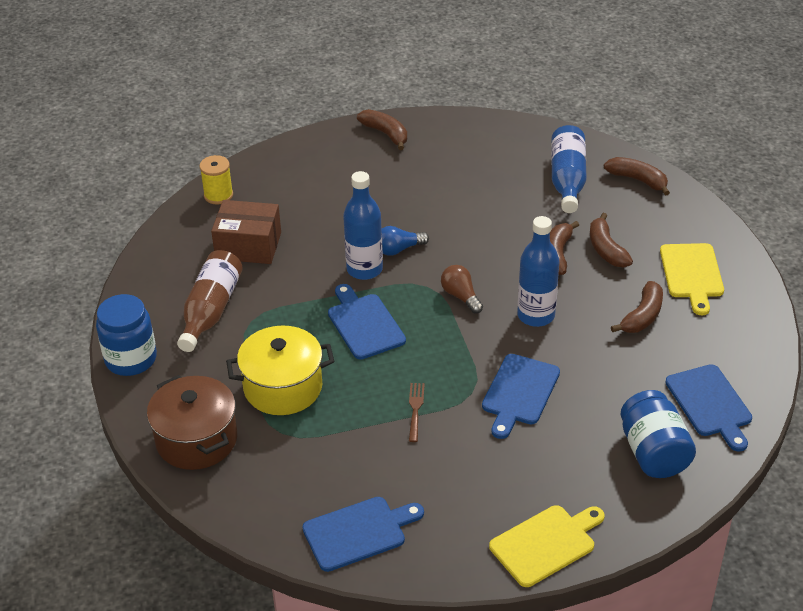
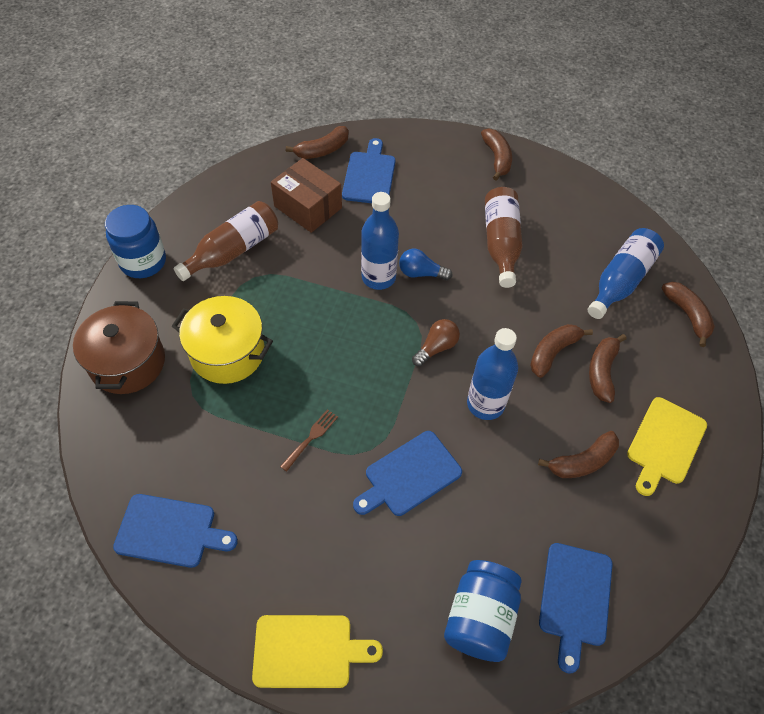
camera: 30 degrees right, 15 degrees up
(218, 195) = (322, 150): yellow spool -> brown banana
(364, 324) = (337, 329): blue cutting board -> blue cutting board (369, 175)
(447, 197) = (501, 243): none -> brown bottle
(461, 296) = (436, 347): brown light bulb -> brown light bulb turned 45 degrees clockwise

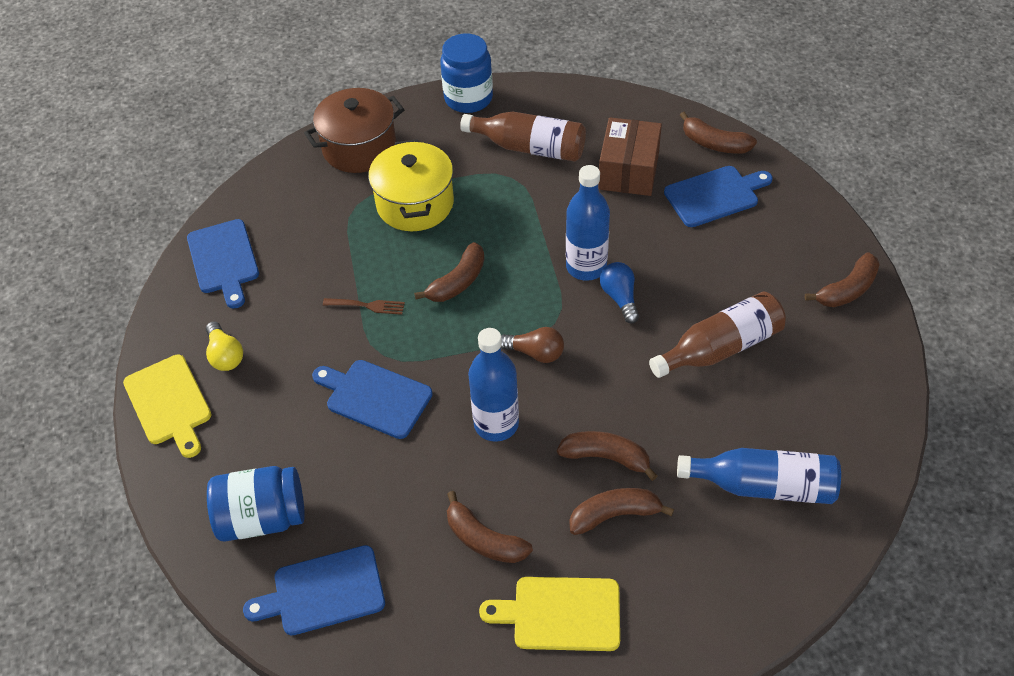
camera: 65 degrees right, 5 degrees down
(285, 577) = (225, 355): none -> yellow light bulb
(687, 315) = (768, 576): brown banana -> brown banana (458, 282)

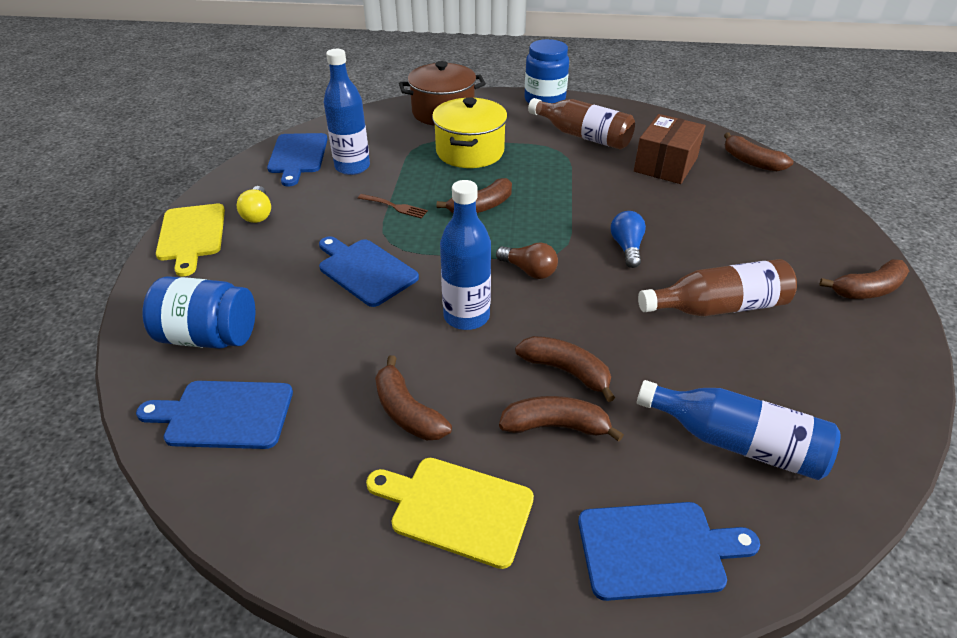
camera: 15 degrees right, 10 degrees down
(586, 267) = (602, 219): blue bottle -> blue bottle (352, 167)
(715, 195) = (742, 195): blue cutting board -> blue cutting board (657, 549)

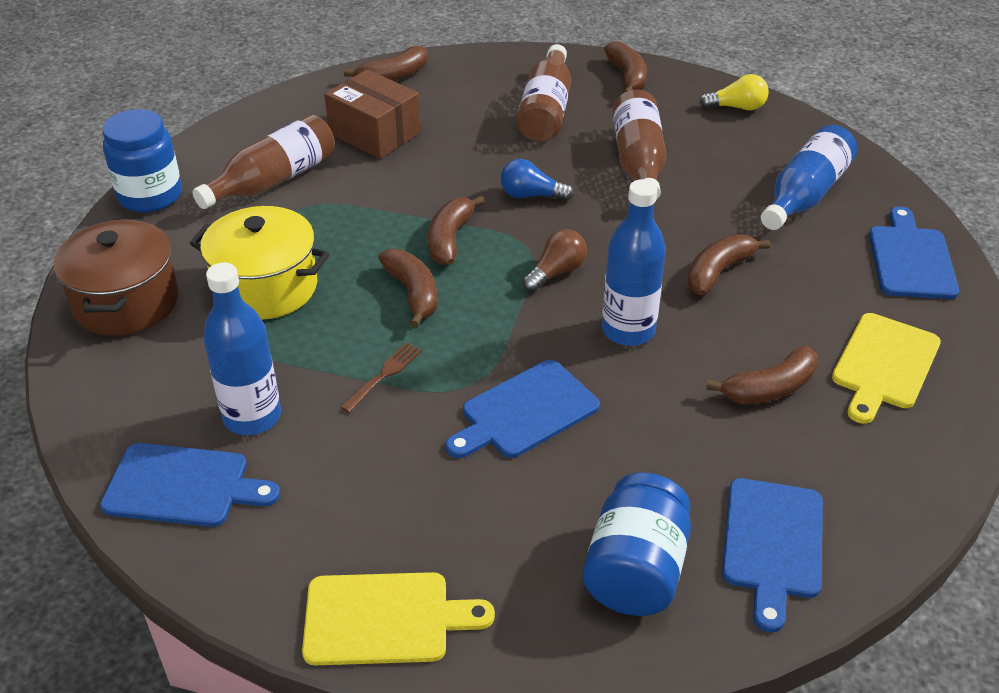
camera: 80 degrees left, 0 degrees up
(258, 214) = (350, 533): yellow light bulb -> yellow light bulb (736, 107)
(555, 426) = (788, 290): brown banana -> brown banana (450, 239)
(763, 243) = (546, 110): none -> brown bottle

